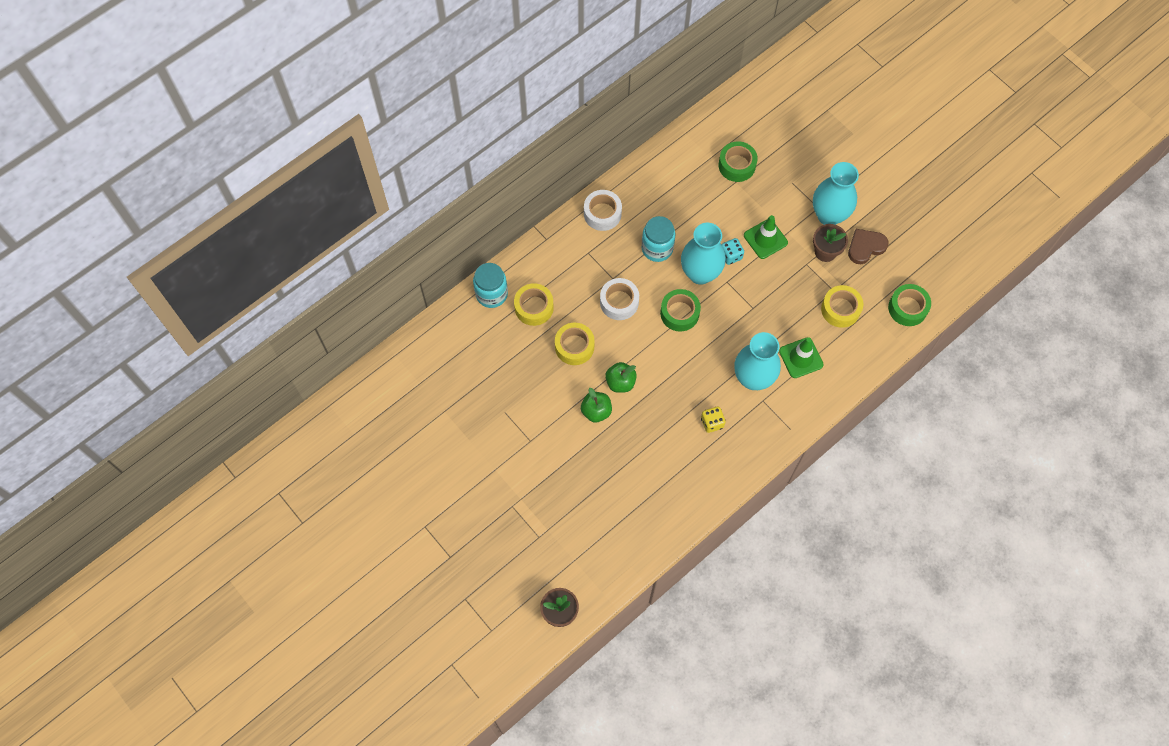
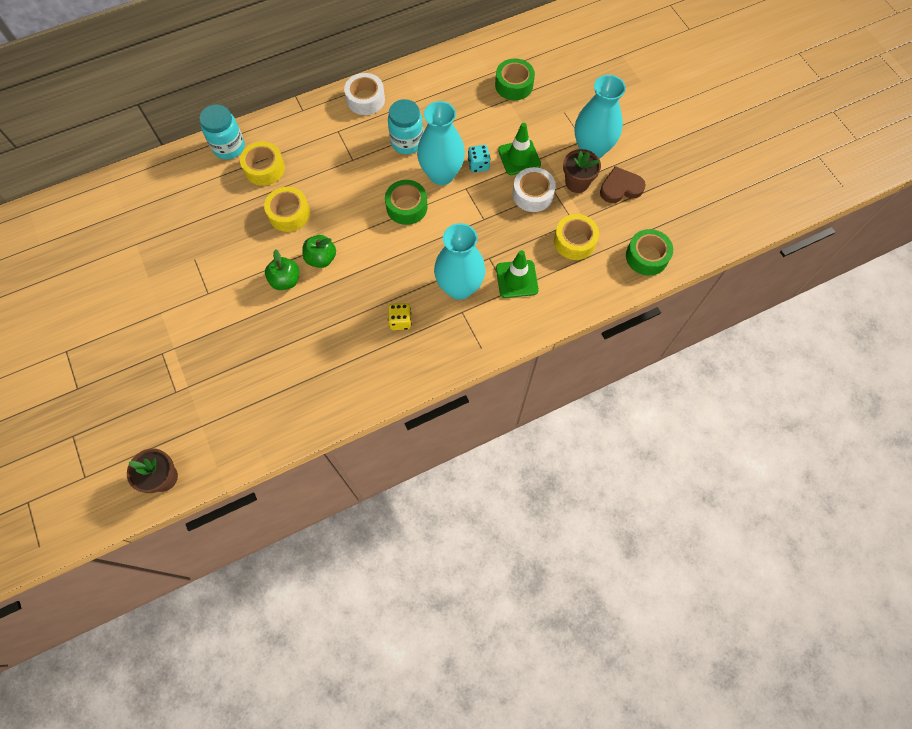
camera: 15 degrees right, 0 degrees up
(619, 302) = (350, 183): white tape -> white tape (532, 194)

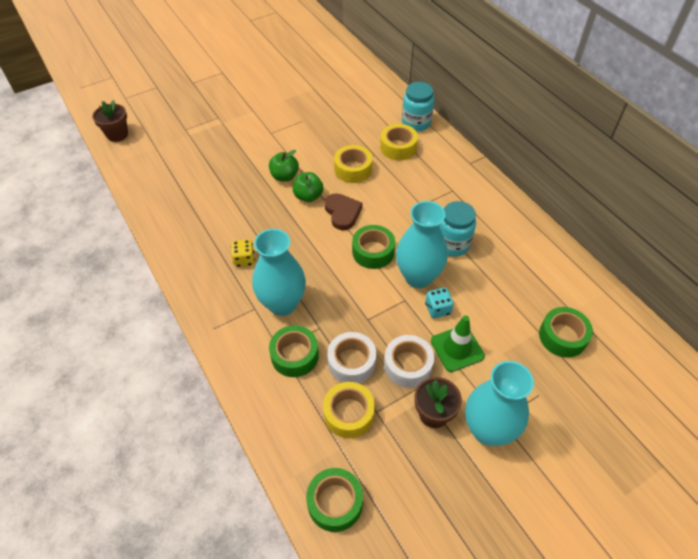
camera: 85 degrees right, 15 degrees down
(365, 99) = (497, 206): white tape -> white tape (351, 362)
(517, 279) = (294, 355): green traffic cone -> green tape
(620, 188) = (436, 467): brown heart -> brown heart (342, 213)

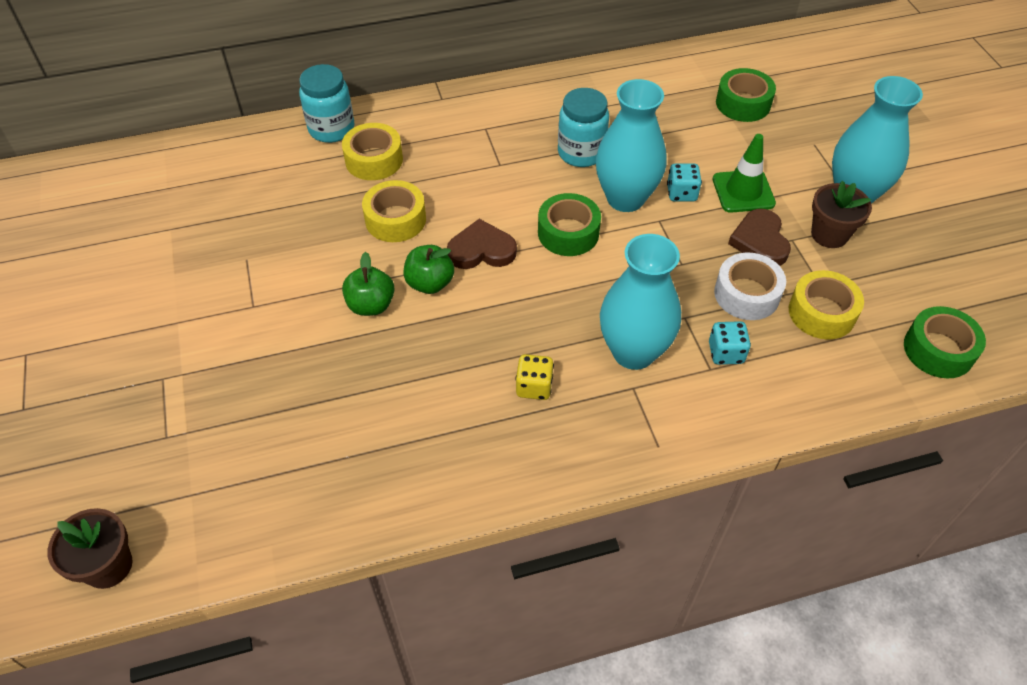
camera: 75 degrees left, 0 degrees up
(294, 355) = (726, 353): green tape -> turquoise dice
(408, 365) = (760, 241): white tape -> brown heart

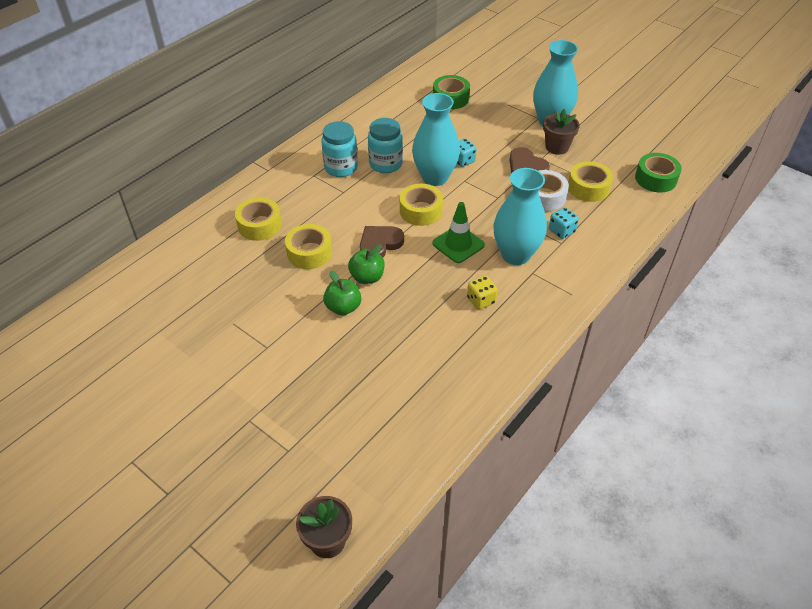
camera: 35 degrees left, 5 degrees down
(331, 129) = (211, 220): turquoise jar -> turquoise jar (341, 168)
(568, 233) = (421, 211): green tape -> yellow tape
(743, 191) = (494, 145): green traffic cone -> green traffic cone (458, 244)

